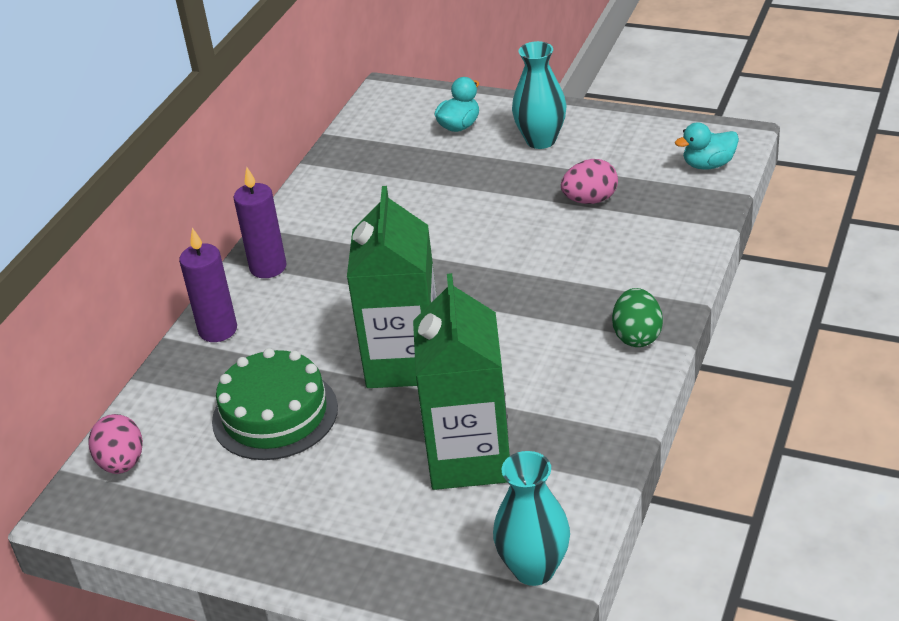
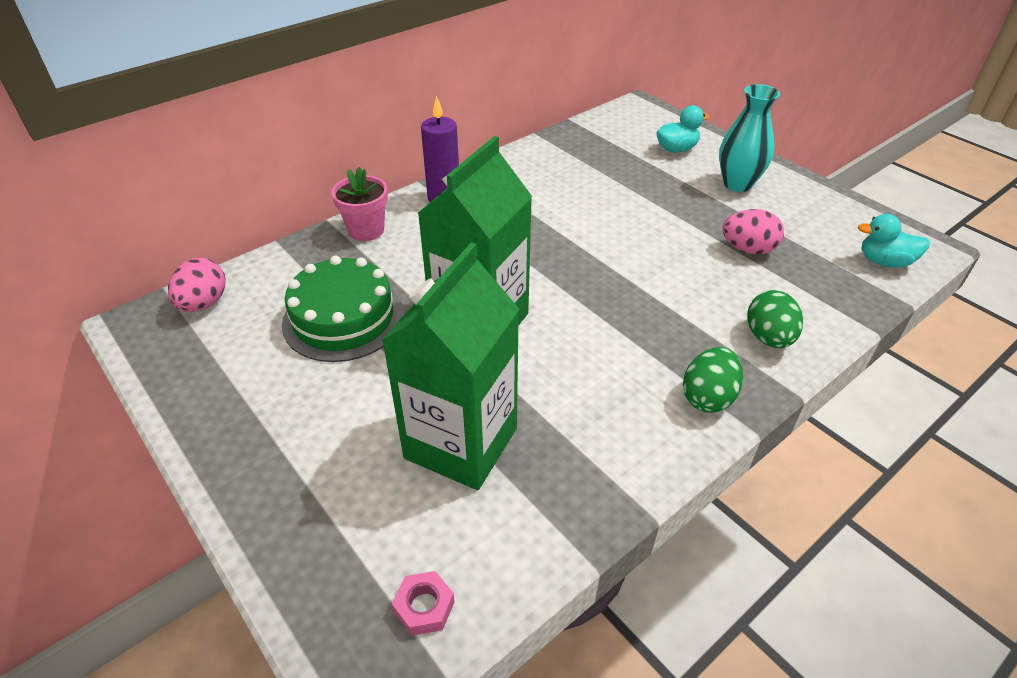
camera: 25 degrees right, 5 degrees up
(218, 330) = (366, 230): purple candle -> pink flower pot
(534, 569) = (424, 607): turquoise vase -> pink nut
(654, 269) = (768, 338): none -> green egg

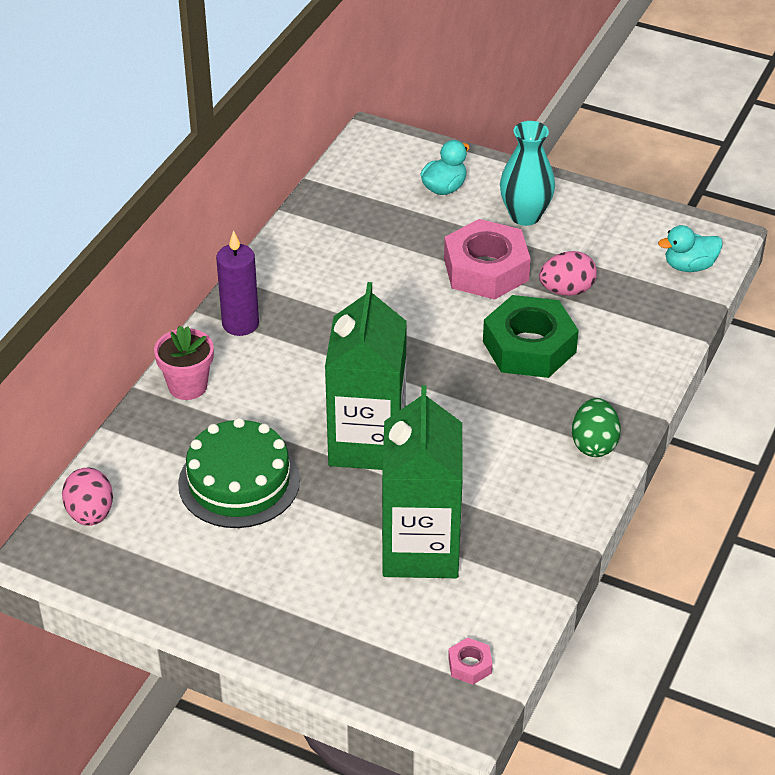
camera: 25 degrees left, 0 degrees up
(679, 214) = (486, 269): none -> pink nut
(686, 285) = (529, 347): none -> green nut
(768, 338) = (620, 375): green egg -> none

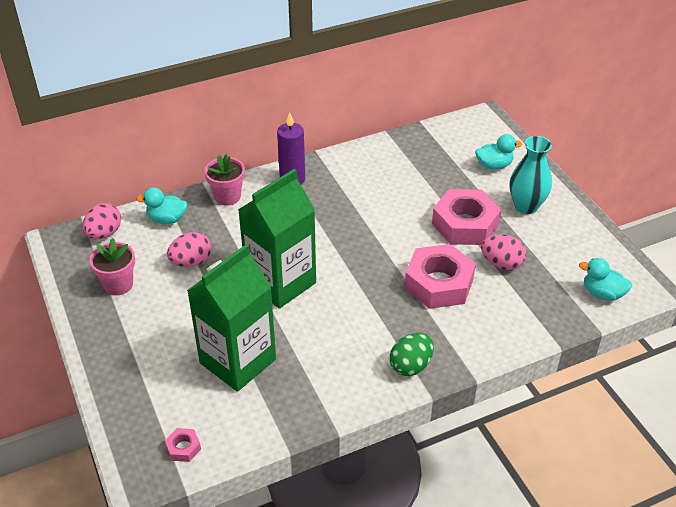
camera: 40 degrees right, 0 degrees up
(147, 453) = (167, 219): none -> turquoise duck
(185, 557) = (118, 284): none -> pink flower pot
(239, 482) = (191, 262): green cake -> pink egg
(529, 347) = (439, 283): green nut -> pink nut

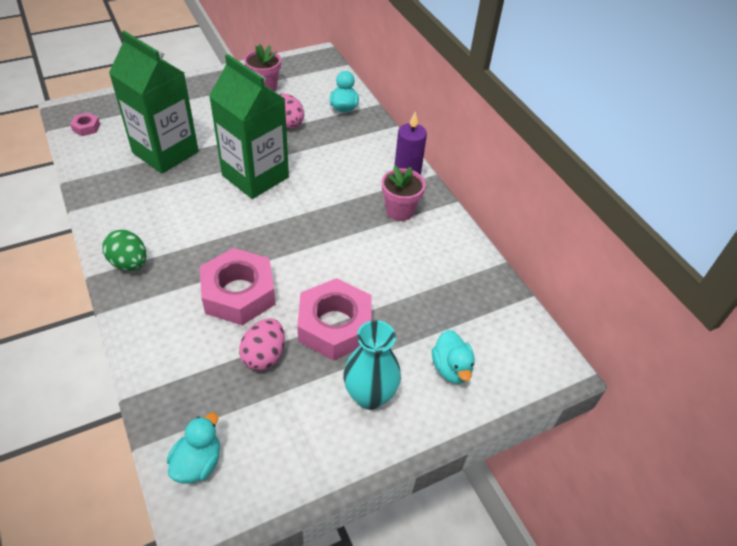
camera: 85 degrees right, 5 degrees up
(104, 233) = (326, 76): pink egg -> none
(227, 196) = (376, 141): pink flower pot -> pink flower pot (400, 211)

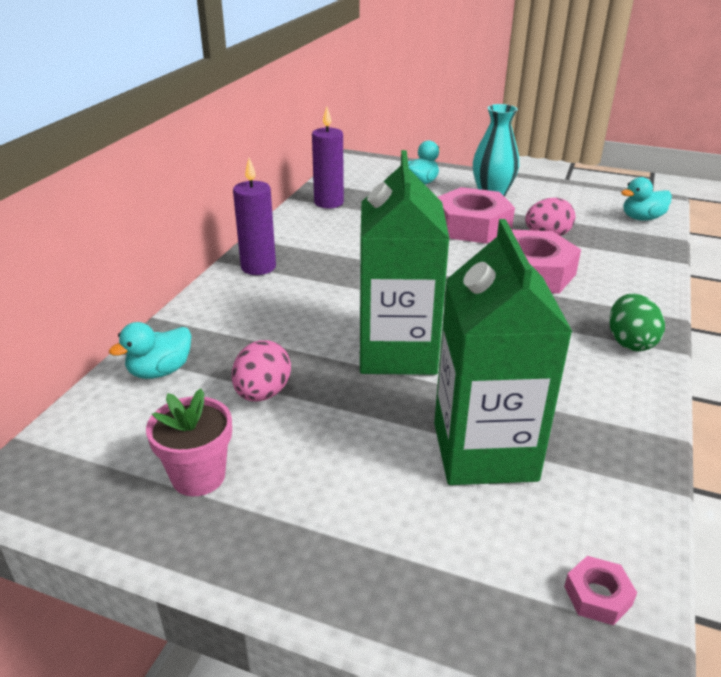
camera: 130 degrees left, 15 degrees down
(400, 211) = (304, 254): pink flower pot -> none
(470, 276) = (328, 203): none -> purple candle

